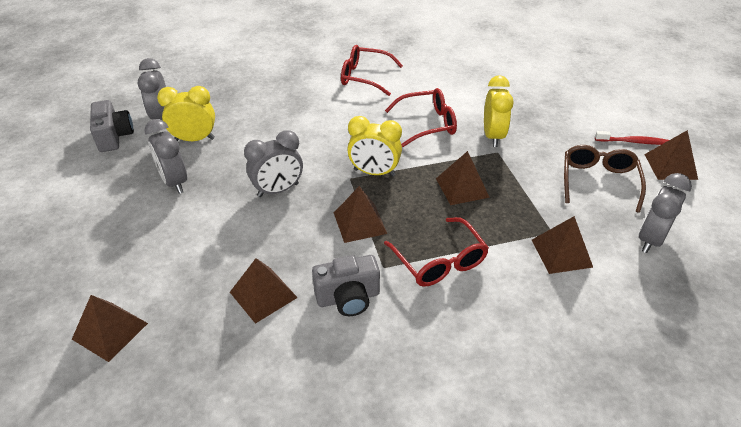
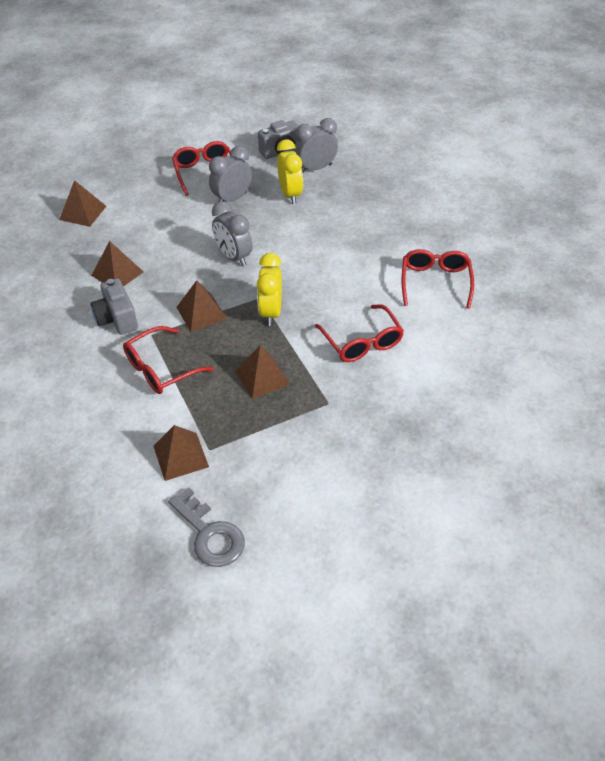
camera: 80 degrees right, 5 degrees up
(106, 200) = (205, 172): none -> red glasses
(493, 136) = (356, 398): yellow clock -> none
(598, 181) = (297, 493): brown glasses -> none
(633, 142) = (385, 535): red toothbrush -> none
(650, 239) = (210, 534): grey clock -> grey key
(670, 166) = (344, 572): brown pyramid -> none

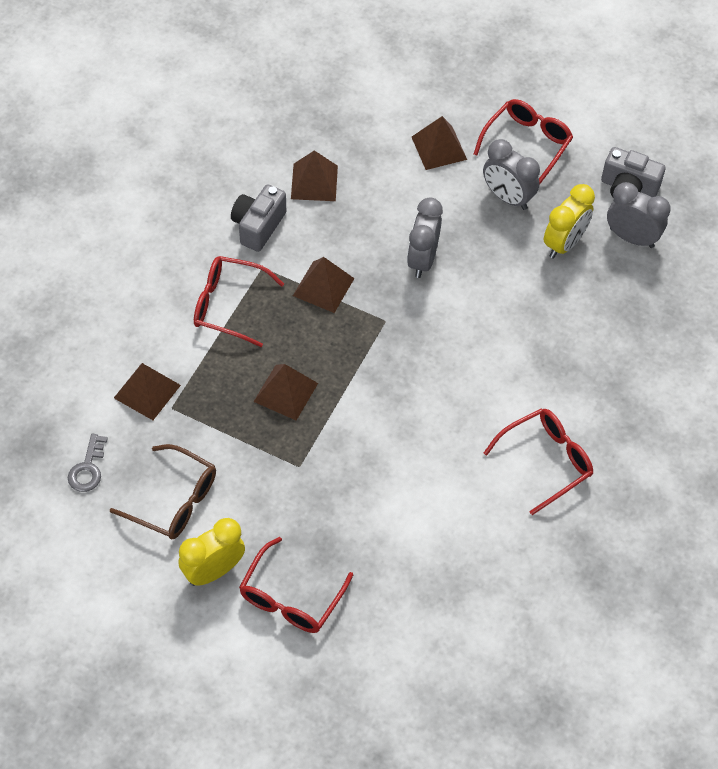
camera: 50 degrees right, 10 degrees up
(83, 213) = (369, 89): brown pyramid -> brown pyramid (439, 148)
(210, 534) = (88, 468): grey key -> grey key, size x0.65
(232, 199) = (507, 197): grey clock -> grey clock turned 150 degrees counterclockwise
(271, 312) = (374, 343): yellow clock -> yellow clock (213, 571)
(290, 493) = (174, 501): none -> brown glasses
(362, 342) = (401, 446): red glasses -> red glasses (291, 598)

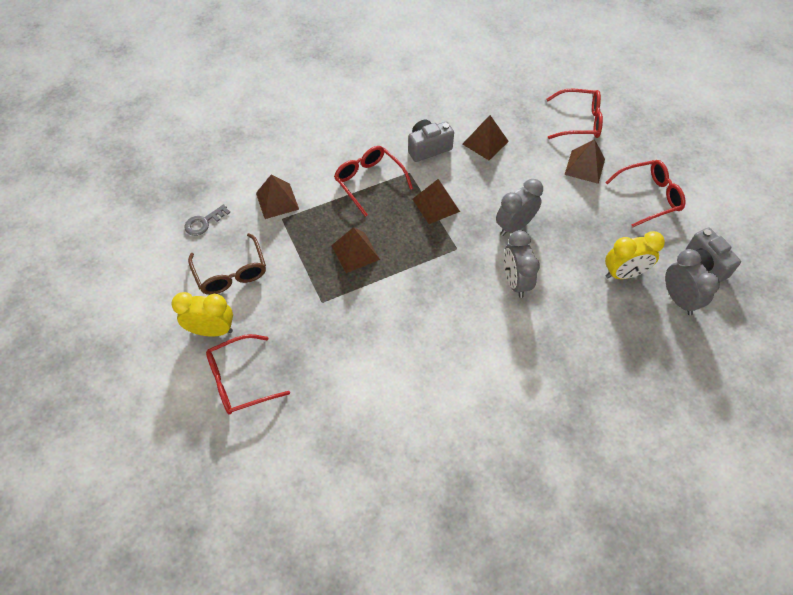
camera: 40 degrees right, 0 degrees up
(507, 197) = (607, 222): grey clock -> grey clock (515, 281)
(546, 461) = (486, 410): red glasses -> red glasses (579, 121)

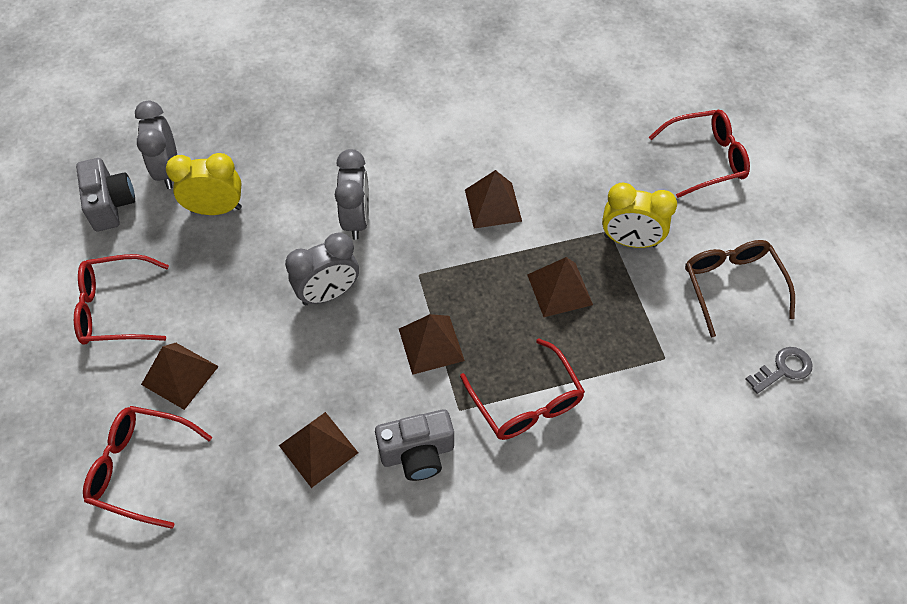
camera: 170 degrees left, 0 degrees up
(212, 330) = (746, 216): yellow clock -> yellow clock (630, 241)
(277, 201) = (673, 389): brown pyramid -> brown pyramid (493, 205)

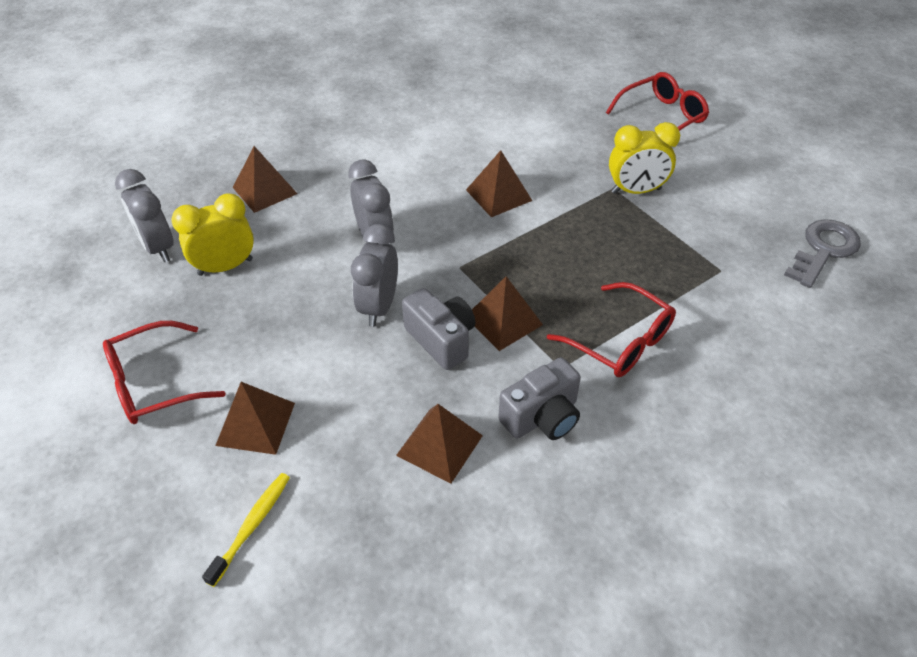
camera: 20 degrees left, 10 degrees down
(111, 205) = (107, 292): grey camera -> grey camera (441, 340)
(140, 468) = (251, 526): red glasses -> yellow toothbrush
(328, 293) = (379, 306): grey clock -> grey clock turned 150 degrees clockwise
(559, 289) = (597, 243): brown pyramid -> brown pyramid (265, 190)
(731, 285) = (741, 201): brown glasses -> none
(783, 369) = (823, 250): grey key -> grey key, size x1.54

